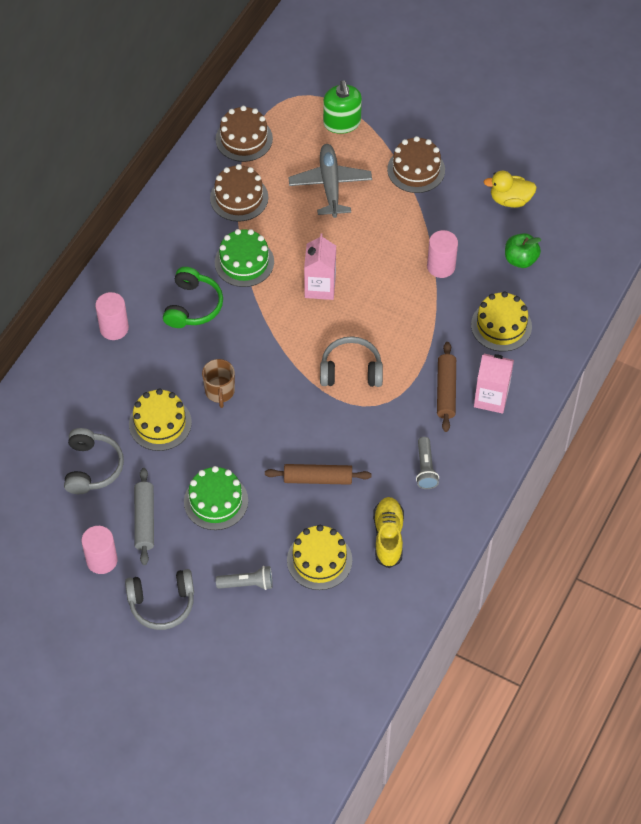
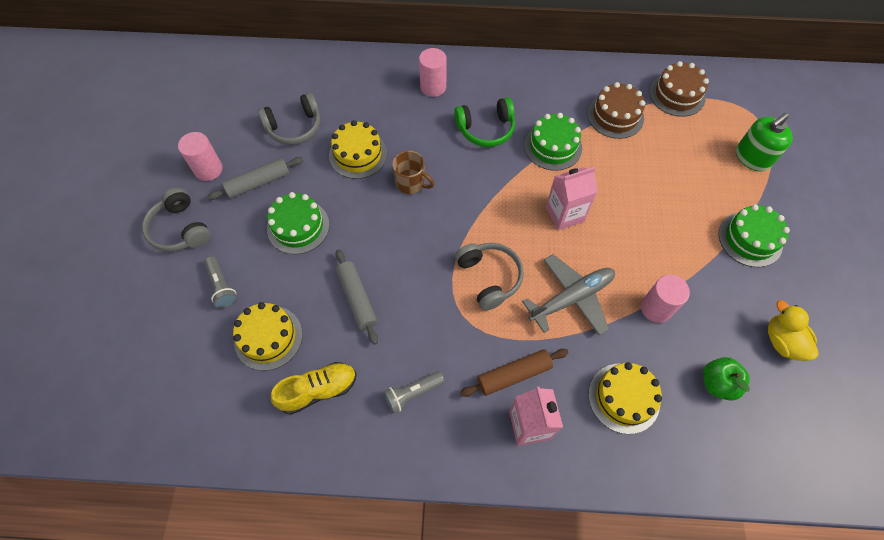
camera: 65 degrees right, 5 degrees up
(220, 392) = (411, 183): brown mug -> brown mug turned 120 degrees counterclockwise
(318, 478) = (357, 299): brown rolling pin -> grey rolling pin
(330, 185) = (679, 176): grey plane -> grey plane (571, 298)
(416, 170) = (750, 239): brown cake -> green cake

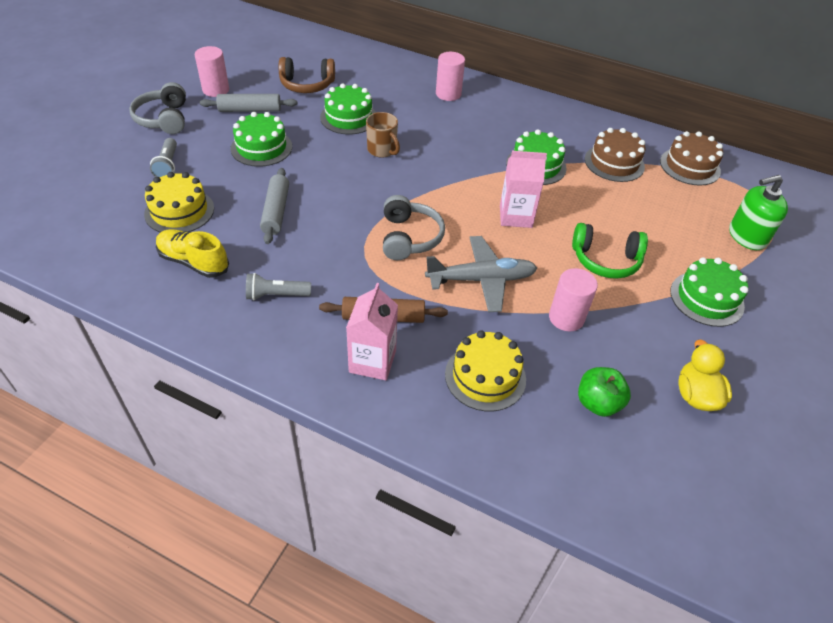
camera: 20 degrees right, 15 degrees down
(294, 127) = (307, 85): grey headphones -> brown headphones
(318, 390) = (194, 262): yellow shoe -> yellow shoe turned 150 degrees counterclockwise
(358, 154) = (348, 117): yellow cake -> green cake
(486, 129) = (478, 135): green headphones -> green headphones (605, 260)

